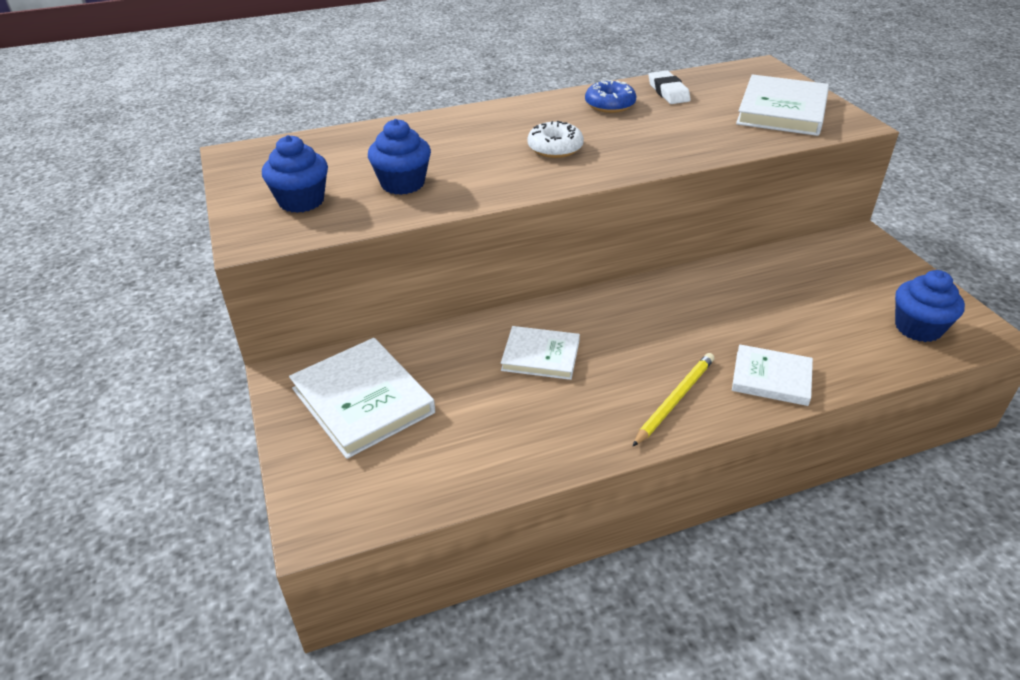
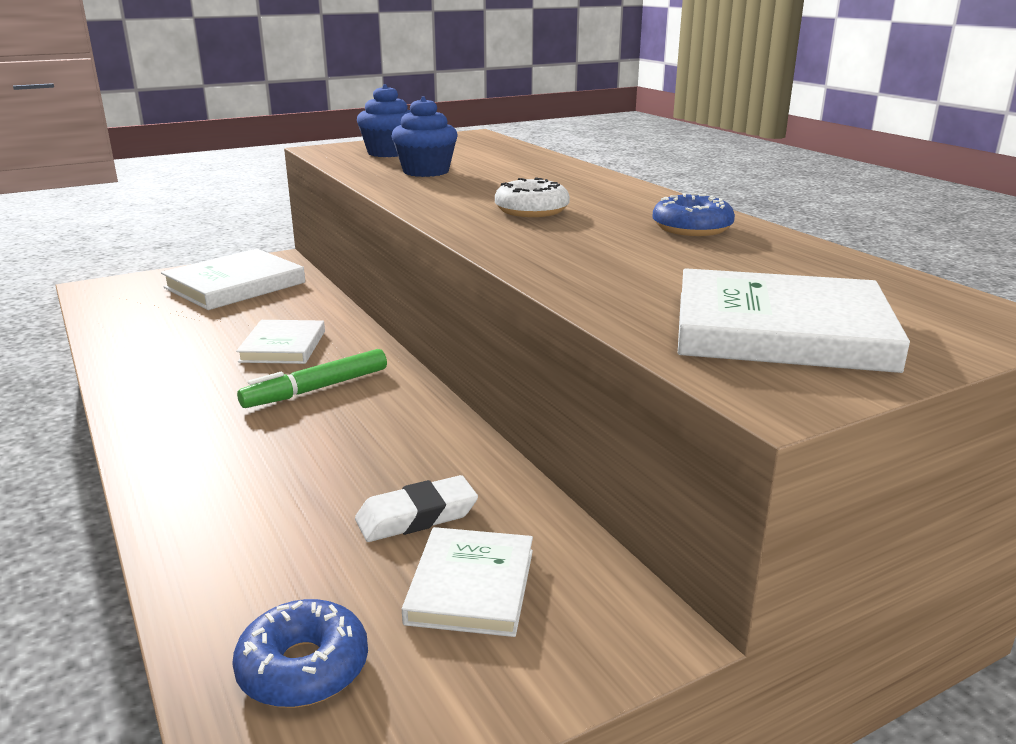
camera: 80 degrees right, 15 degrees down
(626, 334) = (316, 389): none -> green marker
(668, 92) = (779, 256): white eraser -> white eraser (417, 516)
(674, 400) = (182, 419): yellow pencil -> none
(771, 378) = (200, 487): white book -> white book (471, 586)
(918, 328) = (303, 668): blue cupcake -> blue donut

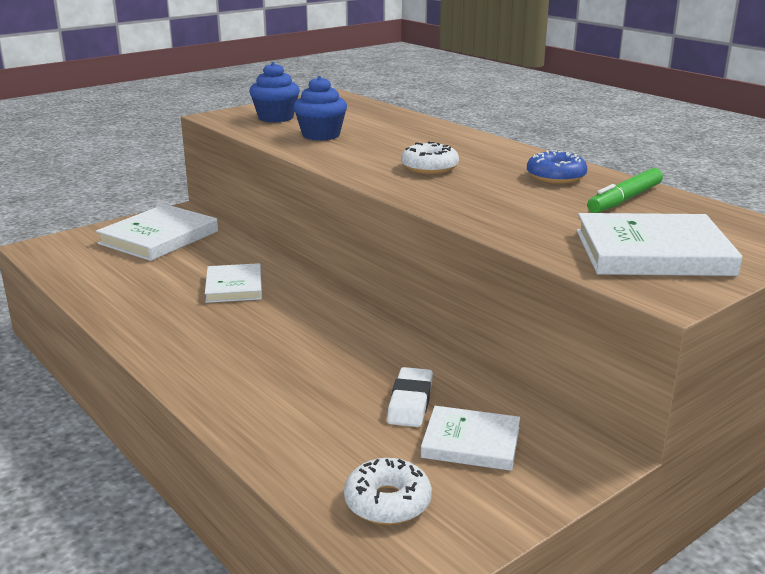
camera: 10 degrees left, 0 degrees up
(303, 668) = (387, 502): blue donut -> white donut
(316, 389) = (282, 318): green marker -> green marker (625, 199)
(417, 516) = (410, 402): white eraser -> white eraser turned 45 degrees counterclockwise
(471, 586) = (471, 442): white book -> white book turned 75 degrees counterclockwise

